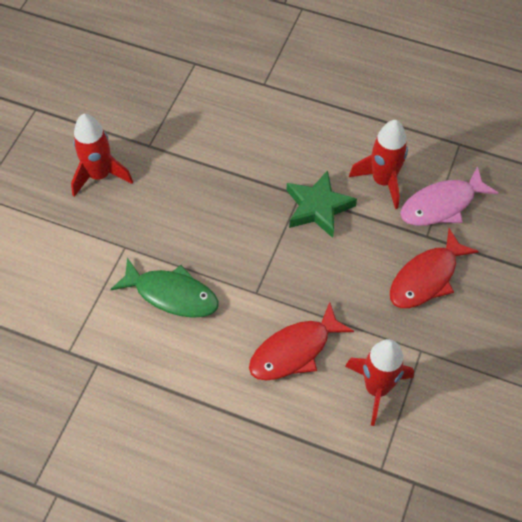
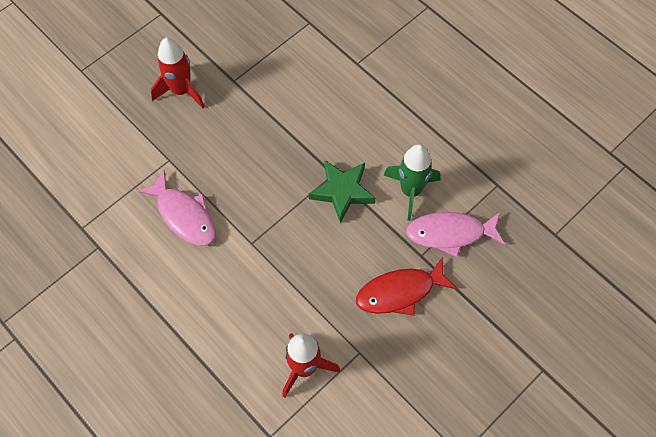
camera: 25 degrees right, 5 degrees up
(171, 294) = (184, 215): green fish -> pink fish
(294, 350) = (255, 305): red fish -> none
(383, 181) = (410, 191): red rocket -> green rocket

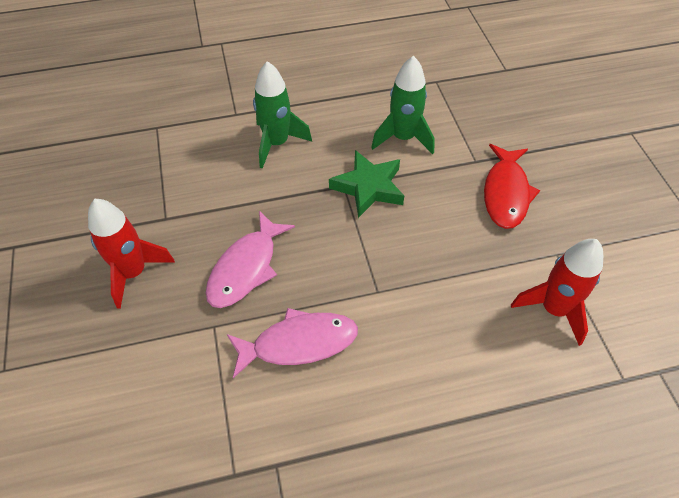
camera: 60 degrees left, 10 degrees down
(345, 107) = (277, 143): none -> green rocket
(450, 233) = (465, 131): pink fish -> pink fish (246, 268)

